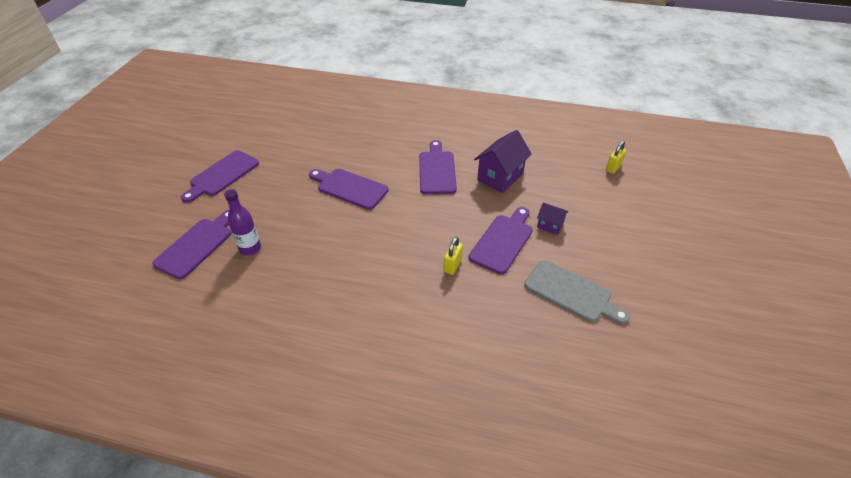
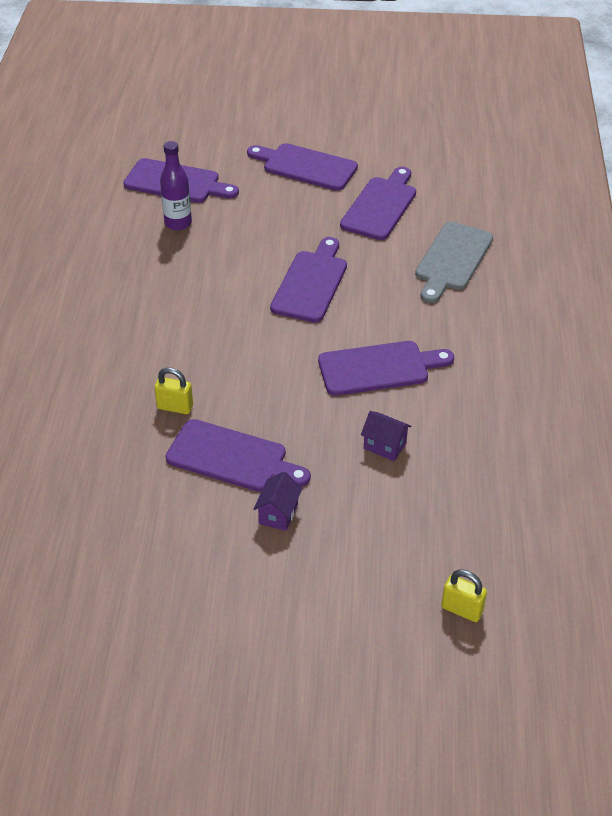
camera: 80 degrees right, 0 degrees up
(286, 148) = (381, 206): none -> purple cutting board
(500, 177) = (385, 446): purple house -> purple house, size x0.53
(571, 293) = (139, 540): grey cutting board -> grey cutting board (452, 259)

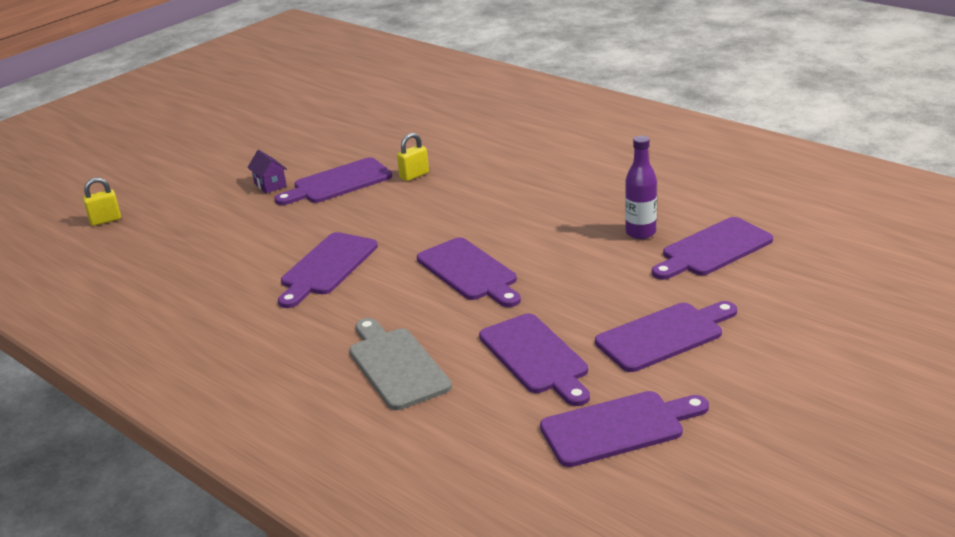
camera: 130 degrees right, 15 degrees down
(385, 446) = (255, 241): purple house -> none
(411, 151) = (618, 428): none -> purple cutting board

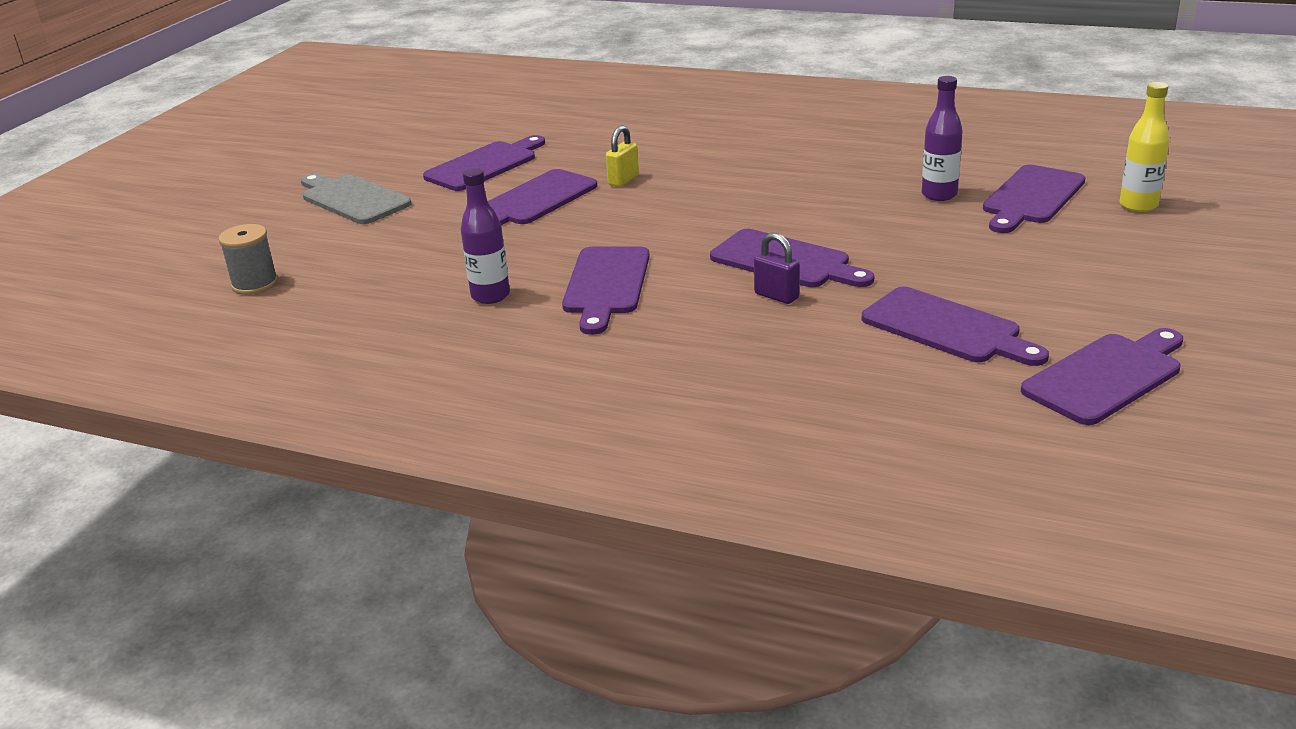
camera: 20 degrees left, 0 degrees up
(105, 220) = (255, 284): yellow padlock -> grey spool
(243, 261) = (490, 296): none -> purple bottle
(270, 185) = (449, 215): purple house -> none
(396, 365) = (793, 366): grey cutting board -> grey cutting board (353, 199)
(436, 302) = (776, 296): none -> purple padlock
(664, 336) = (1064, 283): purple cutting board -> purple cutting board (485, 165)
(796, 274) = (1138, 205): none -> yellow bottle

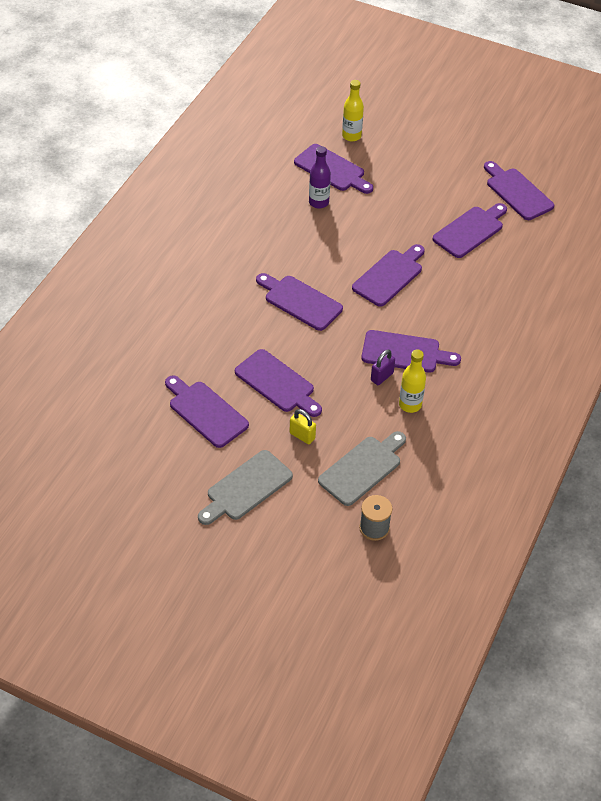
camera: 90 degrees left, 20 degrees up
(366, 268) = (362, 468): none -> grey cutting board
(490, 296) = (410, 404): purple bottle -> yellow bottle
(623, 180) = (256, 337): yellow padlock -> yellow padlock (302, 436)
(704, 201) = (300, 301): none -> purple cutting board
(776, 296) = (429, 285): purple padlock -> purple padlock (382, 377)

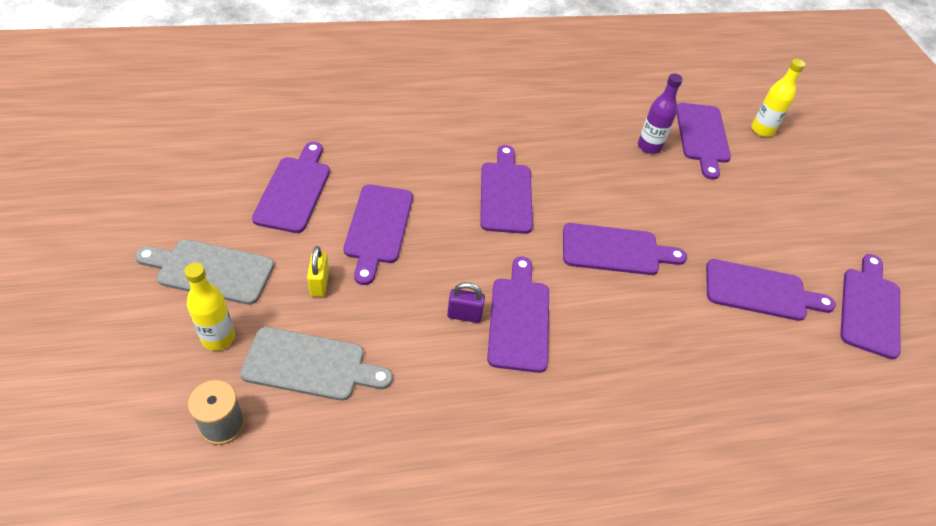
camera: 50 degrees right, 0 degrees up
(404, 352) = (519, 319): purple cutting board -> purple cutting board turned 150 degrees counterclockwise
(410, 404) = (445, 364): yellow bottle -> yellow bottle (218, 337)

